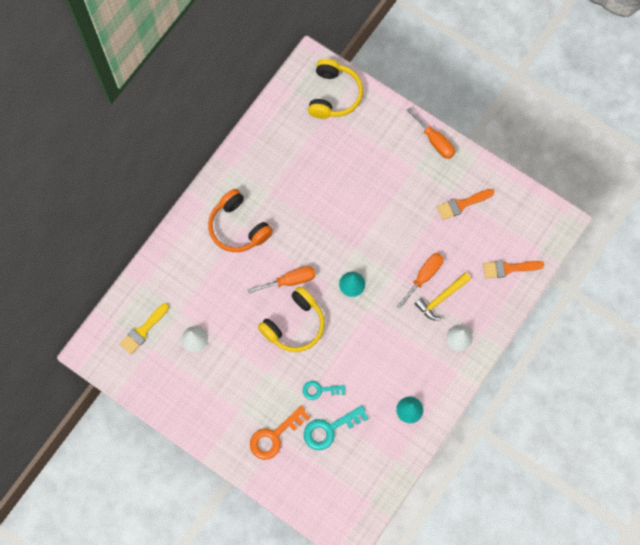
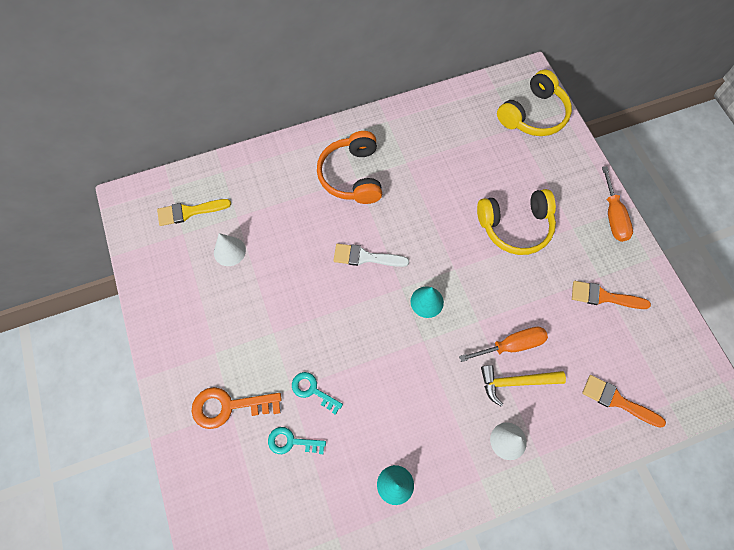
camera: 35 degrees right, 5 degrees down
(290, 280) = (365, 257): orange screwdriver -> white brush
(294, 325) = (337, 304): yellow headphones -> yellow headphones (515, 226)
(330, 429) = (291, 442): turquoise key -> turquoise key, size x0.64

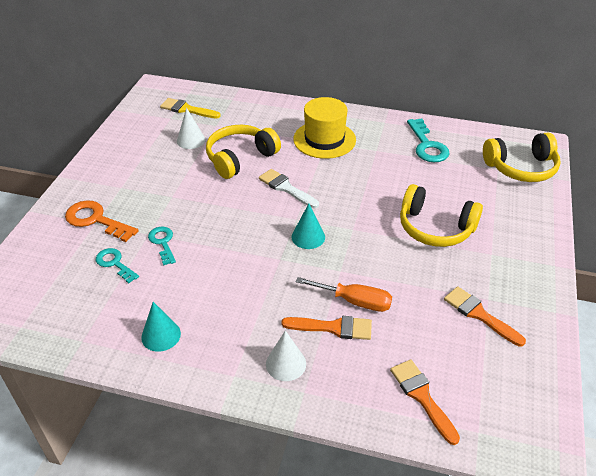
camera: 35 degrees right, 25 degrees down
(295, 246) = (240, 158): none -> yellow headphones
(352, 175) = (324, 139): orange headphones -> yellow hat
(443, 131) = (427, 145): none -> turquoise key
(515, 382) = (333, 327): yellow hammer -> orange brush
(613, 216) = (542, 264): orange screwdriver -> none

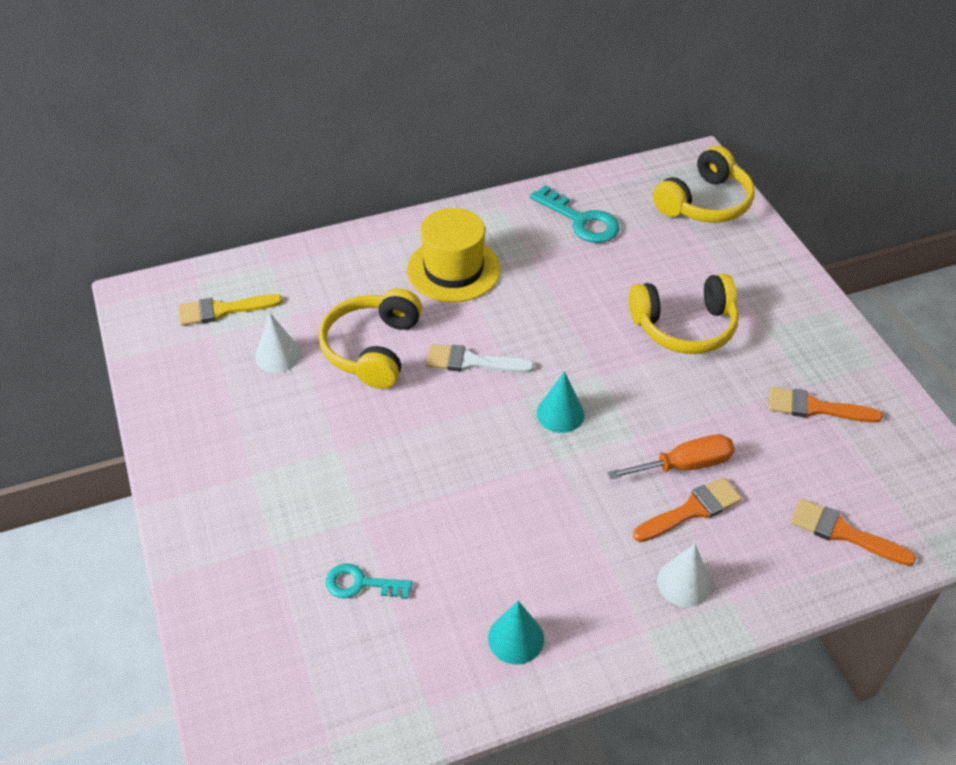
camera: 35 degrees left, 5 degrees up
(96, 220) = (269, 540): orange key -> none
(163, 243) = (393, 520): turquoise key -> none

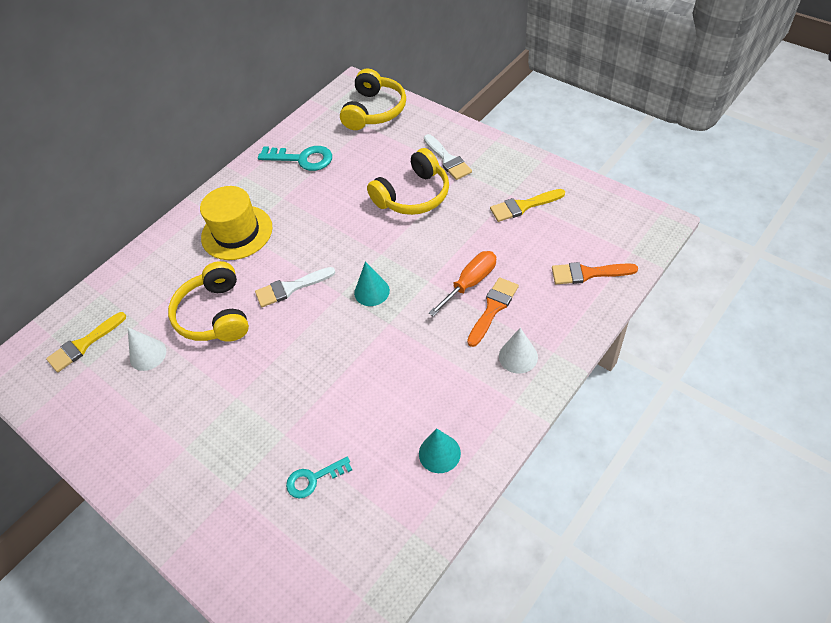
camera: 25 degrees left, 5 degrees up
(756, 304) = (448, 159): none -> white brush
(815, 408) = (523, 206): orange brush -> yellow brush

